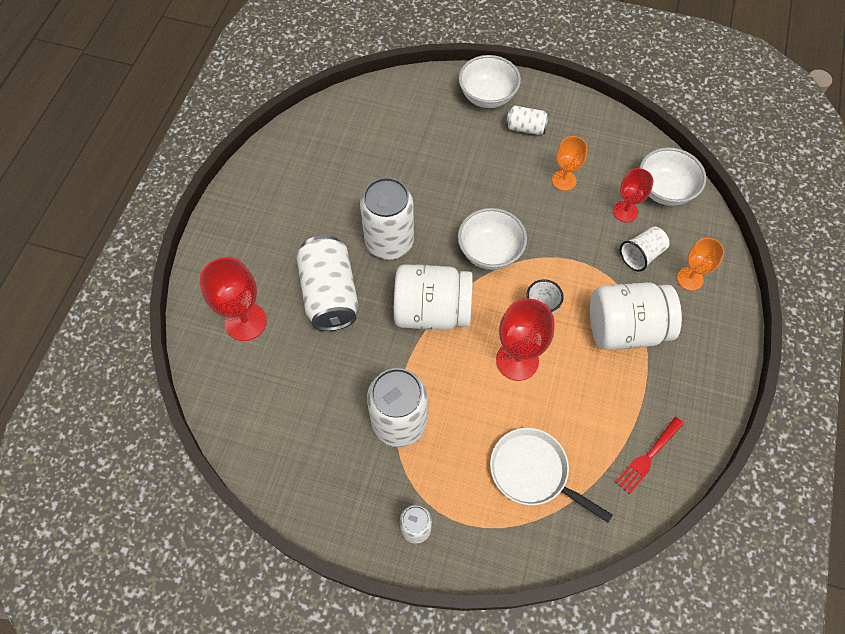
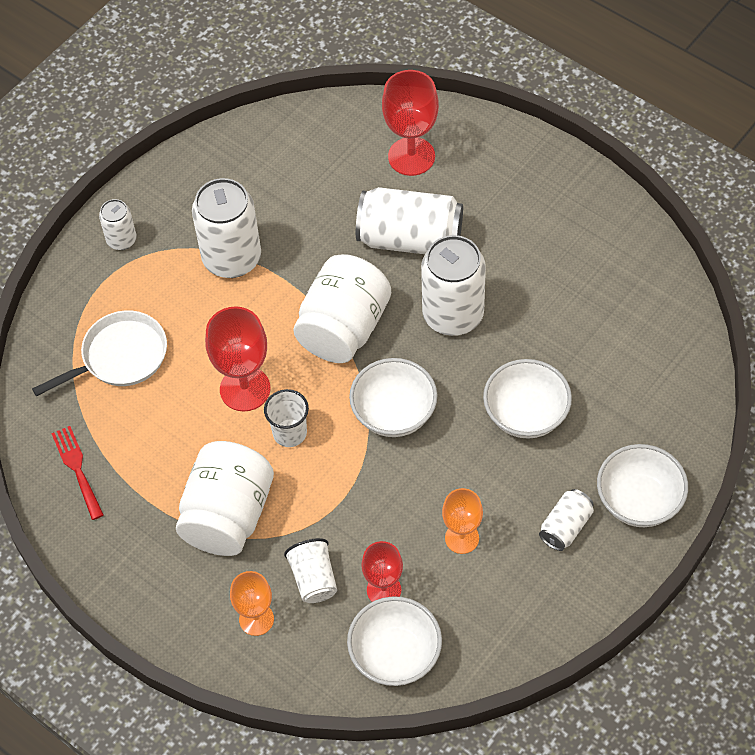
camera: 115 degrees right, 5 degrees down
(453, 173) = (526, 414): none -> white bowl

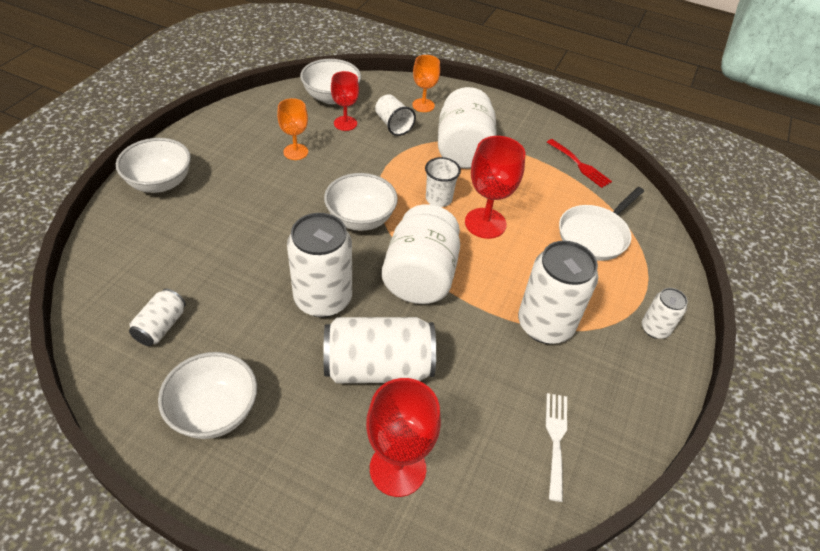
camera: 160 degrees right, 10 degrees down
(271, 159) = (555, 439): none -> white fork
(526, 414) = (251, 228): white bowl -> white bowl (214, 411)
(565, 527) = (219, 164): white can -> white can (161, 326)

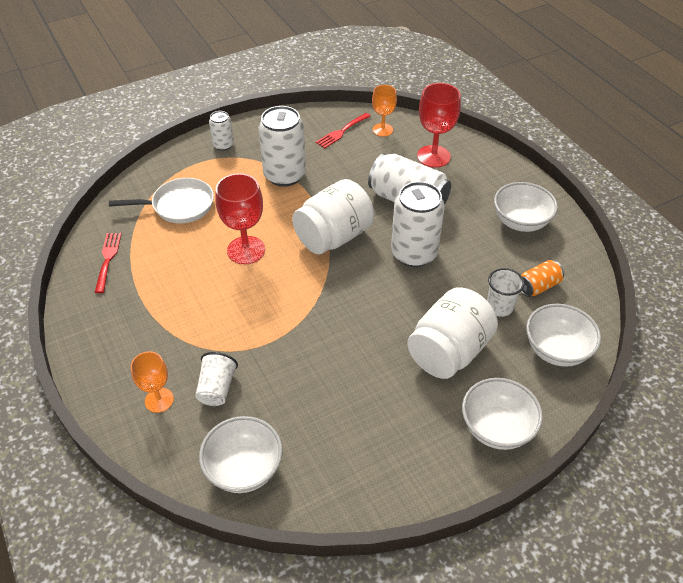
camera: 140 degrees left, 0 degrees up
(161, 326) = (538, 286): white can -> orange can
(295, 152) = (342, 402): orange goblet -> orange goblet (382, 130)
(345, 123) = (263, 416): red goblet -> none
(360, 219) = (338, 300): white bowl -> white bowl (556, 350)
(438, 199) = (259, 287): white cup -> white cup (499, 307)
(463, 150) = (185, 323): white jar -> white jar (449, 351)
(555, 439) = (341, 132): white fork -> red fork

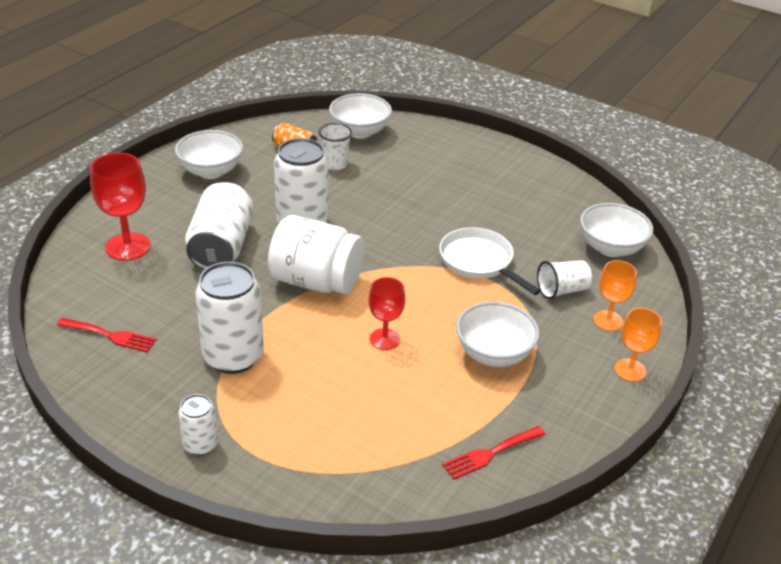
camera: 120 degrees left, 10 degrees down
(179, 205) = (354, 432): white pan -> white pan (479, 262)
(246, 250) = (384, 339): red goblet -> red goblet, size x0.64
(382, 130) = (89, 300): orange goblet -> orange goblet (630, 370)
(449, 351) = (406, 179): white jar -> none
(496, 428) = (457, 145): white bowl -> white bowl (494, 354)

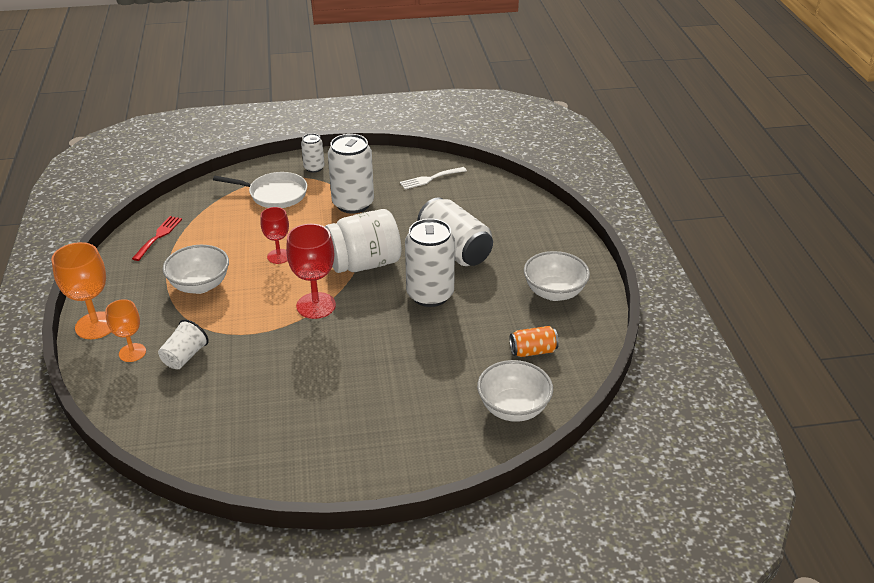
camera: 140 degrees right, 0 degrees up
(110, 335) = (430, 179): red fork -> white fork
(128, 247) = (505, 218): red goblet -> red goblet (316, 305)
(335, 164) = (482, 358): white cup -> none
(479, 262) = (268, 342): white pan -> white pan (274, 194)
(611, 248) = (168, 422): white bowl -> none
(630, 370) = (96, 325): orange goblet -> orange goblet, size x1.56

